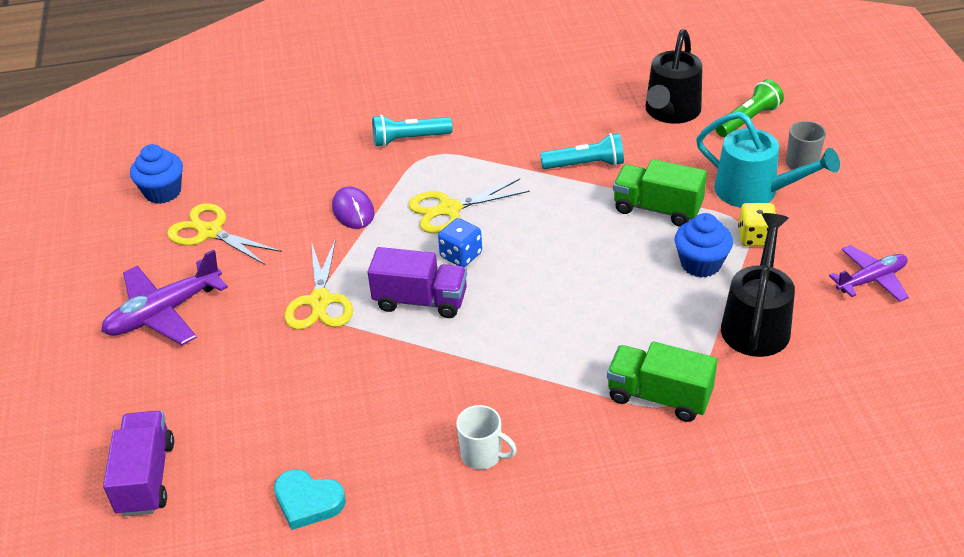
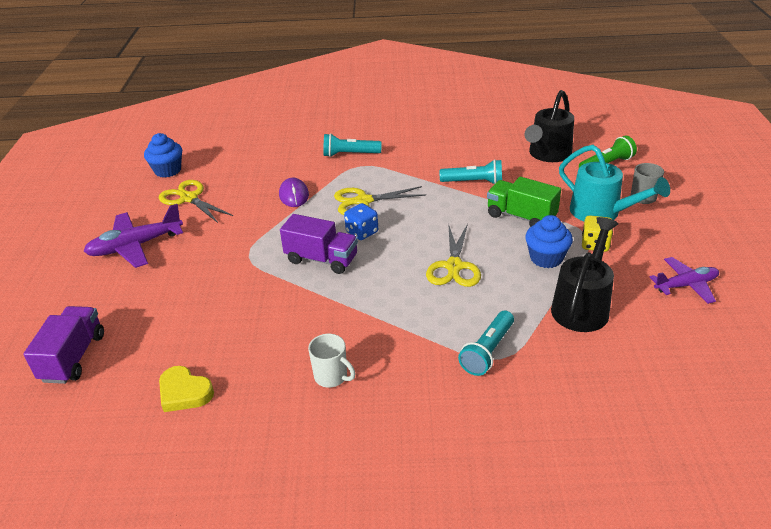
camera: 10 degrees right, 5 degrees down
(308, 502) = (184, 392): turquoise heart -> yellow heart
(320, 301) = (248, 251): yellow scissors -> yellow scissors (454, 266)
(659, 396) = (487, 351): green truck -> turquoise flashlight

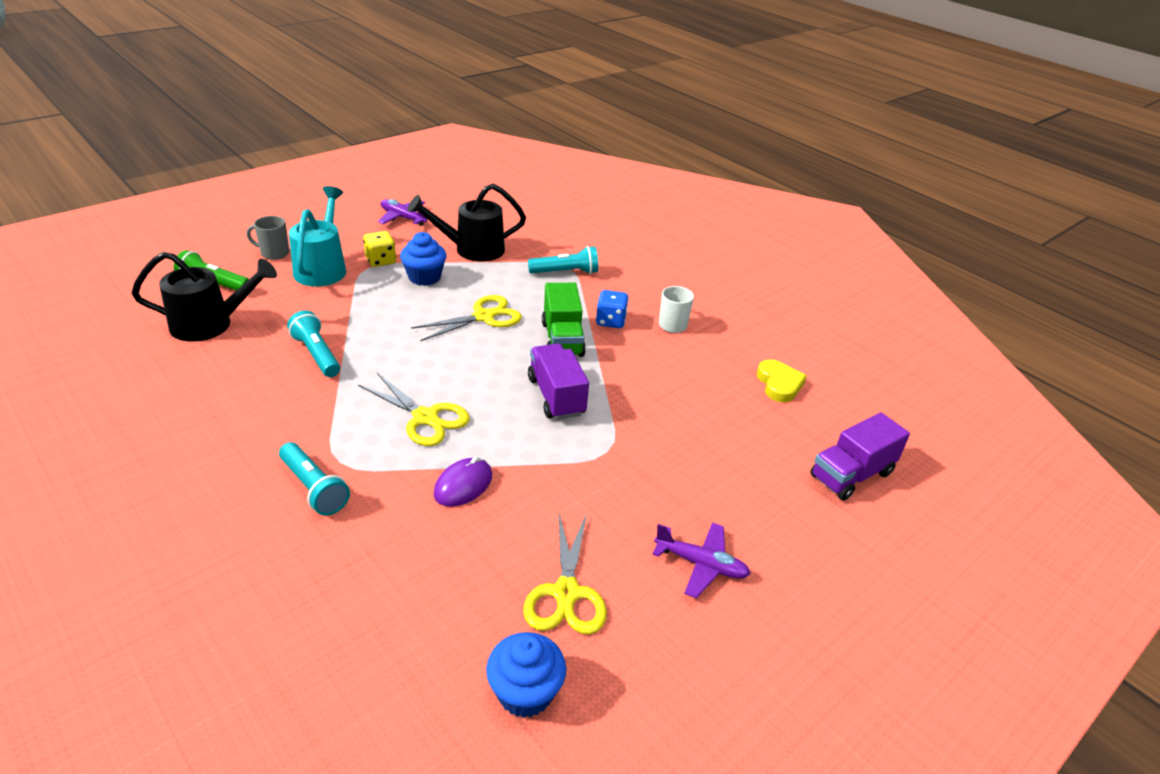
camera: 135 degrees left, 0 degrees up
(135, 246) = (701, 564): purple plane -> purple plane, size x0.66
(362, 232) = (486, 391): blue dice -> blue dice (610, 321)
(521, 216) = (366, 306): green truck -> green truck (562, 339)

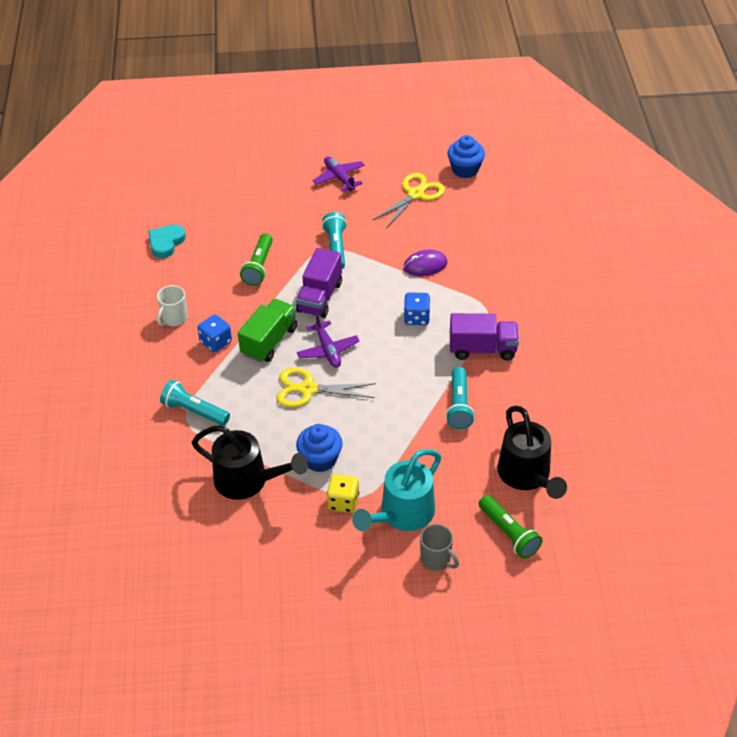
camera: 140 degrees left, 10 degrees up
(211, 324) = (527, 476): black watering can -> black watering can turned 135 degrees counterclockwise
(314, 488) = (510, 299): turquoise flashlight -> turquoise flashlight (336, 247)
(403, 218) = (275, 568): purple plane -> purple plane (328, 350)
(425, 418) = (416, 317): yellow scissors -> blue dice
(656, 400) = (259, 267): none -> green flashlight
(779, 384) = (166, 243): yellow heart -> turquoise heart
(851, 475) = (205, 179): purple truck -> purple truck (482, 349)

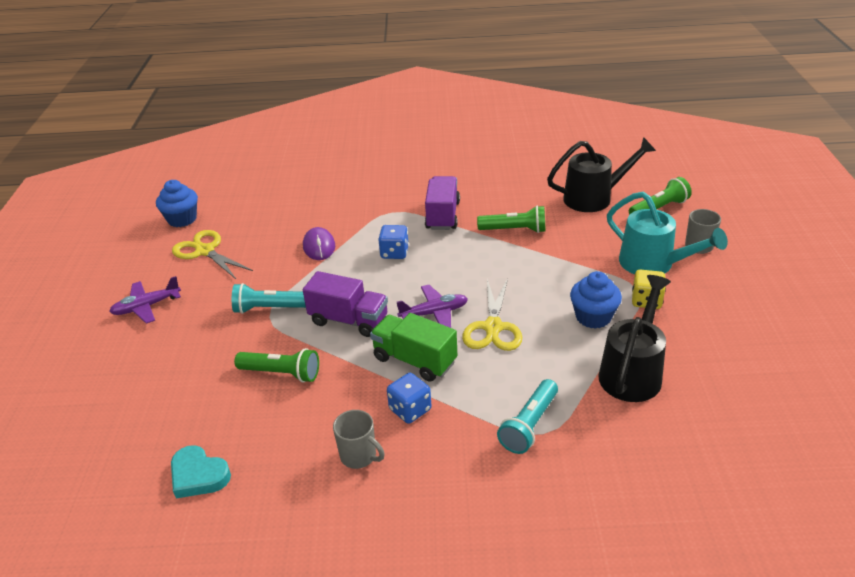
camera: 85 degrees left, 10 degrees down
(174, 318) = (359, 456): white mug -> grey mug
(459, 405) = (514, 230): turquoise flashlight -> green flashlight

